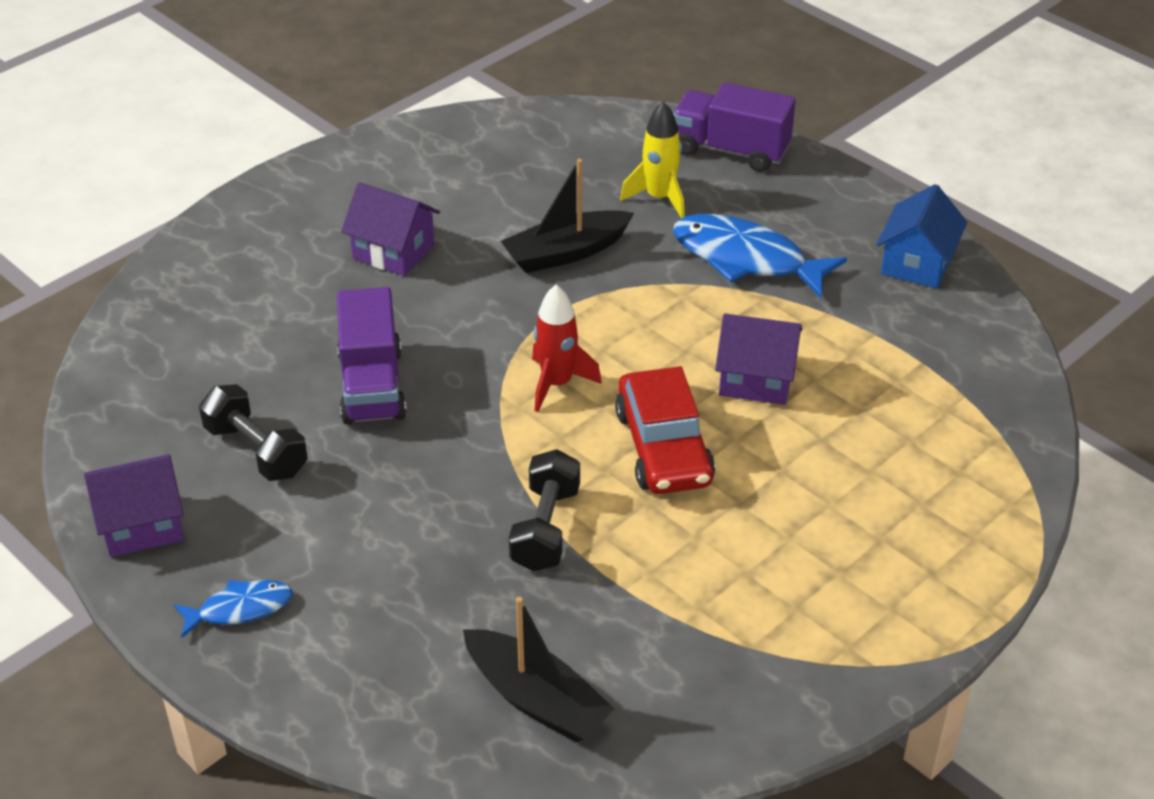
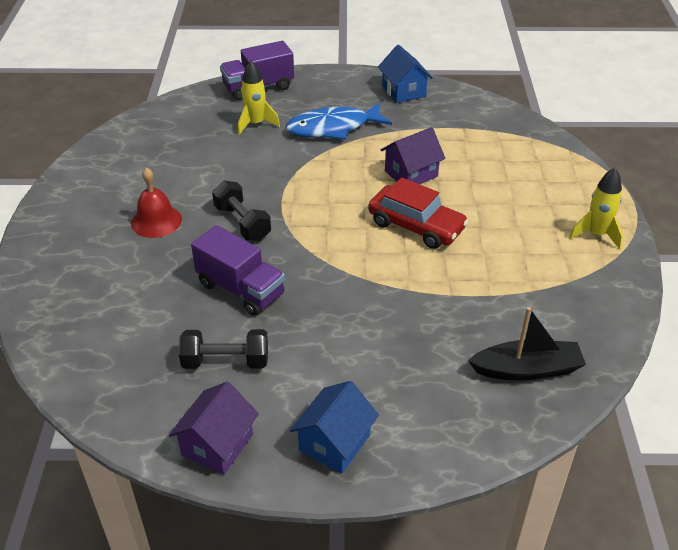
camera: 45 degrees left, 0 degrees up
(239, 609) = (334, 442): blue fish -> blue house
(393, 251) = (156, 221): purple house -> red bell
(545, 528) = (419, 295): black dumbbell -> black dumbbell (242, 223)
(557, 384) = (329, 230): red rocket -> none
(566, 253) = (247, 171): black boat -> none
(881, 619) = (596, 234): none -> yellow rocket

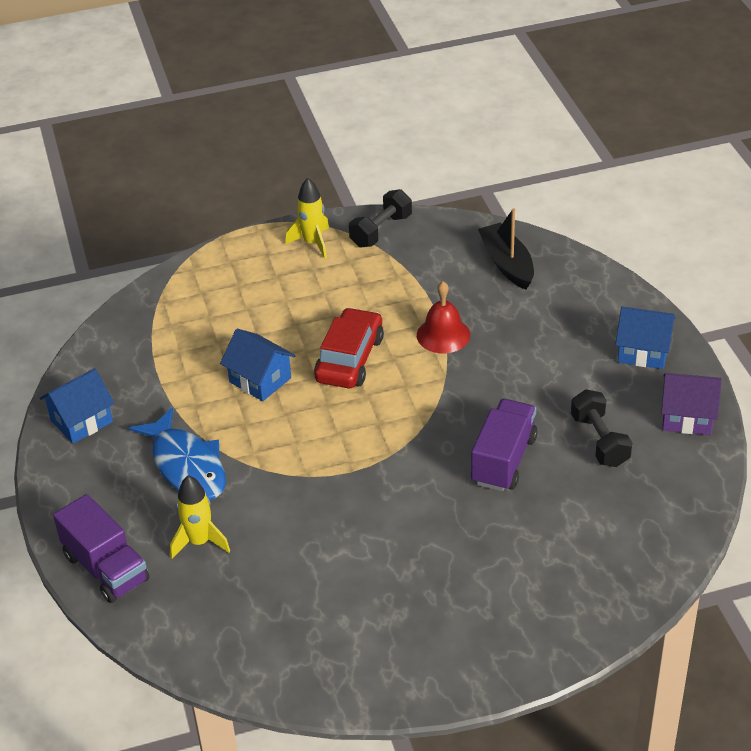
camera: 105 degrees left, 0 degrees up
(156, 221) = (430, 567): red bell -> red bell (443, 335)
(242, 223) = (402, 491): black dumbbell -> black dumbbell (381, 231)
(411, 174) = (260, 380): purple house -> blue house

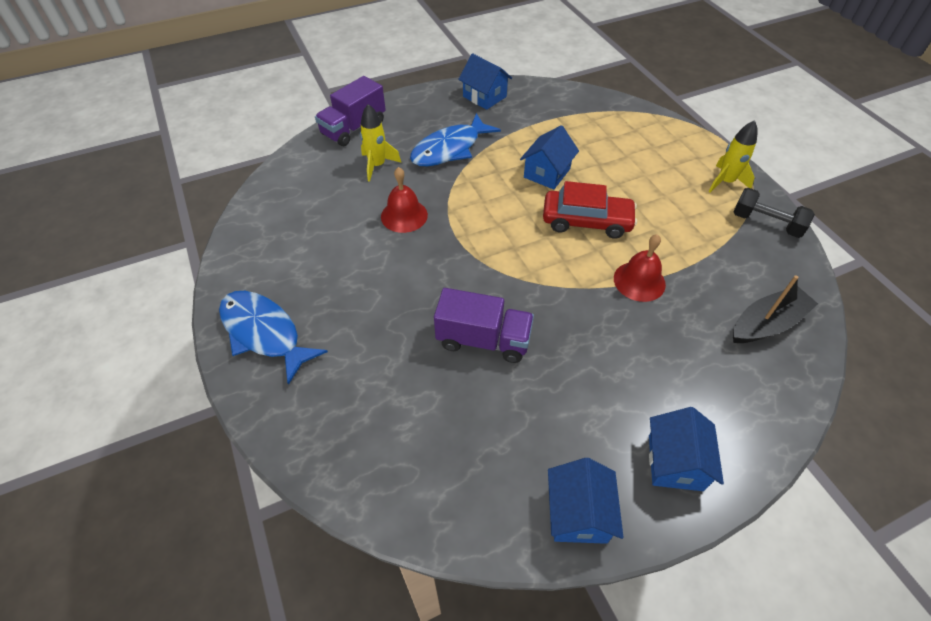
camera: 80 degrees right, 10 degrees up
(304, 517) = (404, 215): none -> red bell
(473, 649) = (264, 333): none -> blue fish
(599, 441) = (523, 421): black dumbbell -> none
(687, 417) = (578, 513): purple house -> blue house

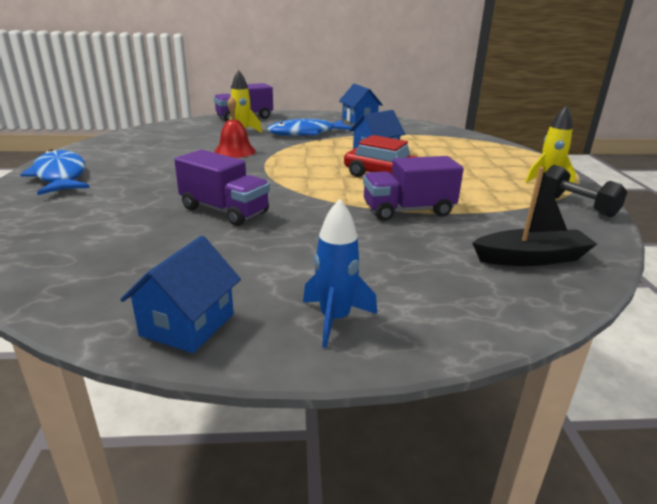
camera: 20 degrees right, 25 degrees down
(639, 281) = (408, 210): red bell -> purple truck
(675, 462) = (335, 319): blue house -> blue rocket

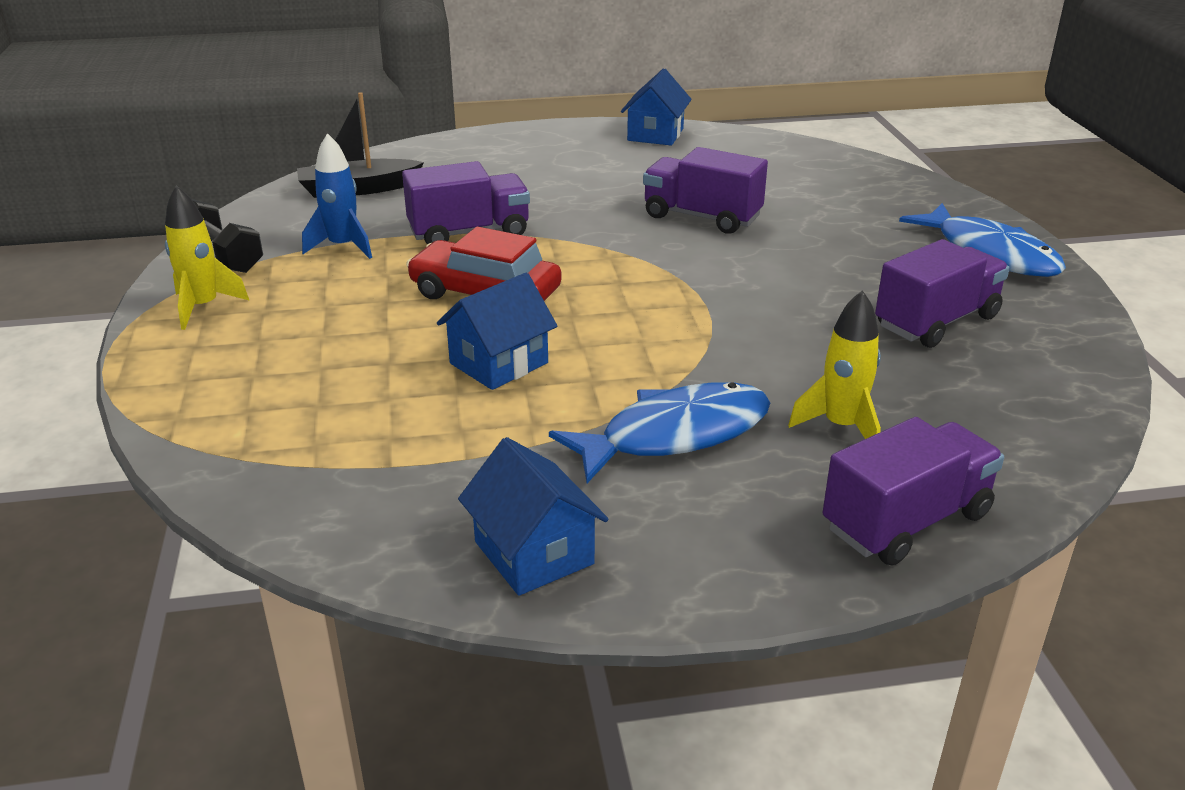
camera: 175 degrees right, 5 degrees up
(154, 152) = (936, 322): none -> purple truck
(235, 151) = (790, 341): red bell -> none
(335, 319) = (551, 142): blue rocket -> blue rocket (343, 247)

